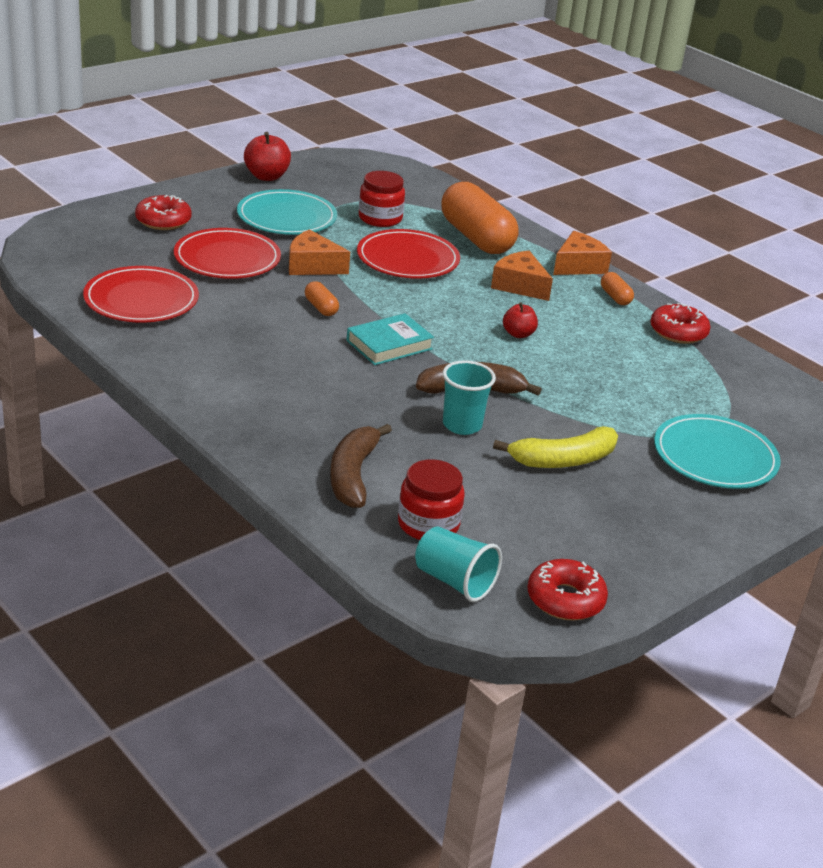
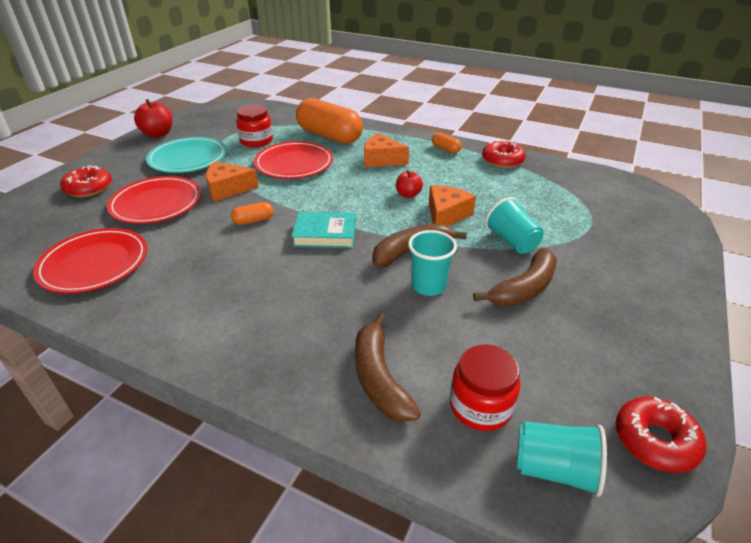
camera: 20 degrees left, 5 degrees up
(321, 308) = (253, 220): orange capsule -> orange capsule turned 60 degrees counterclockwise
(389, 345) = (325, 234): turquoise book -> turquoise book turned 60 degrees clockwise
(563, 460) = (524, 288): yellow banana -> brown banana
(578, 266) = (406, 136): orange cheese -> orange cheese (446, 215)
(595, 417) = (512, 241): none -> turquoise cup
(715, 457) = (612, 244): turquoise plate -> none

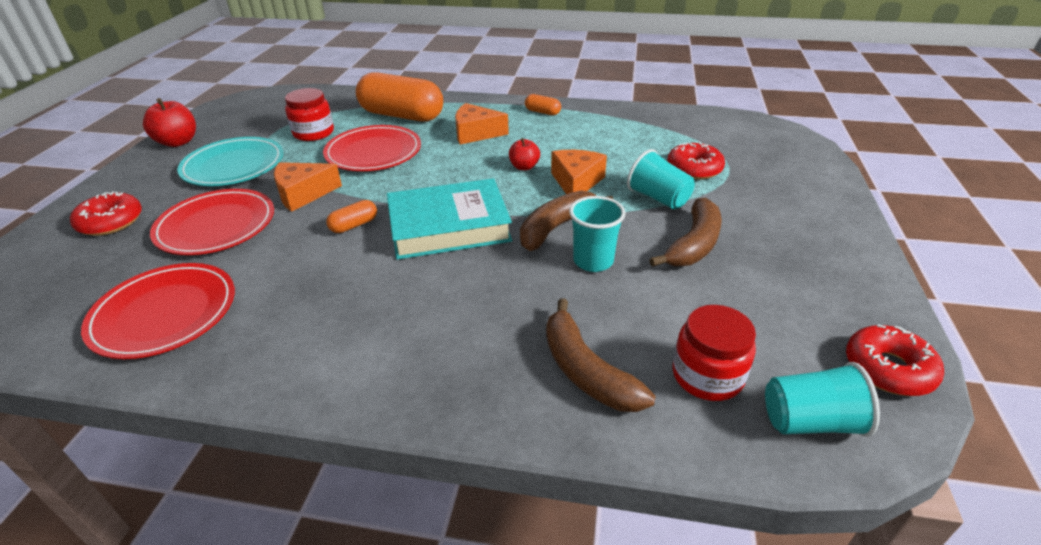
camera: 15 degrees left, 0 degrees up
(325, 234) = (449, 226): turquoise book -> turquoise book, size x1.59
(502, 160) = (609, 115): red donut -> red donut (694, 169)

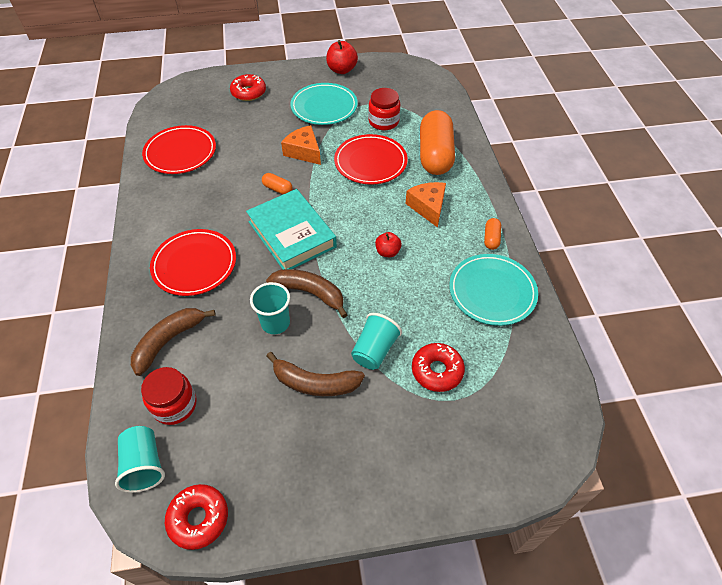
camera: 70 degrees right, 15 degrees up
(216, 226) = (258, 132): red plate -> red plate (194, 264)
(576, 182) = (378, 290): orange cheese -> none
(608, 125) = (492, 291): none -> turquoise plate

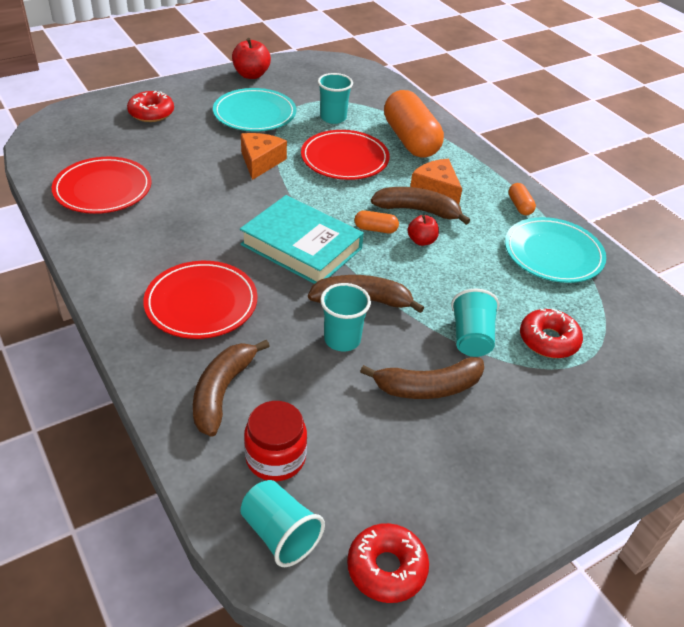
camera: 25 degrees left, 10 degrees down
(278, 189) = (254, 204): orange capsule -> orange capsule (375, 229)
(304, 152) = (260, 162): orange cheese -> orange cheese turned 75 degrees clockwise
(383, 121) = (333, 118): red jar -> turquoise cup
(401, 223) = (418, 210): none -> brown banana

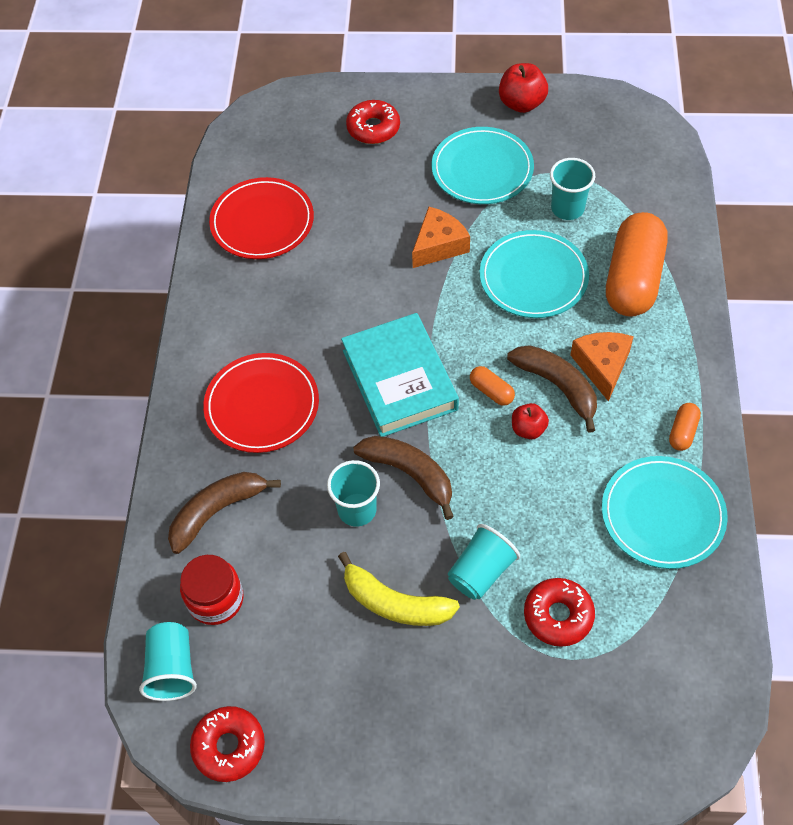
camera: 40 degrees right, 15 degrees up
(344, 159) = (533, 277): red plate -> turquoise plate
(428, 387) = (395, 603): brown banana -> yellow banana

